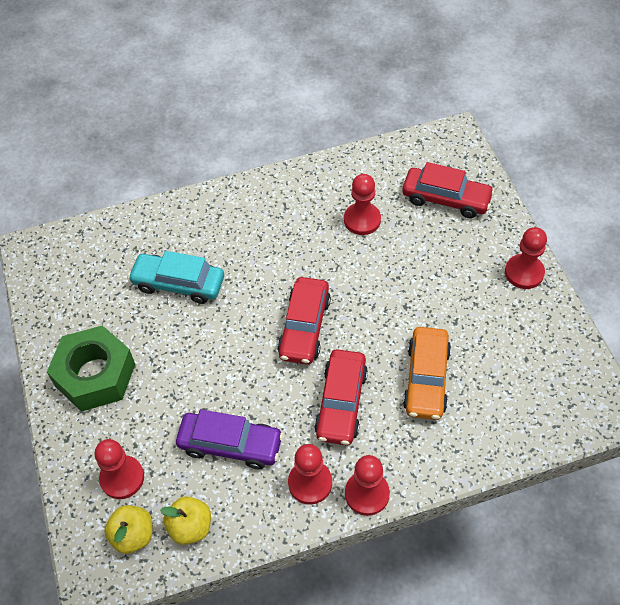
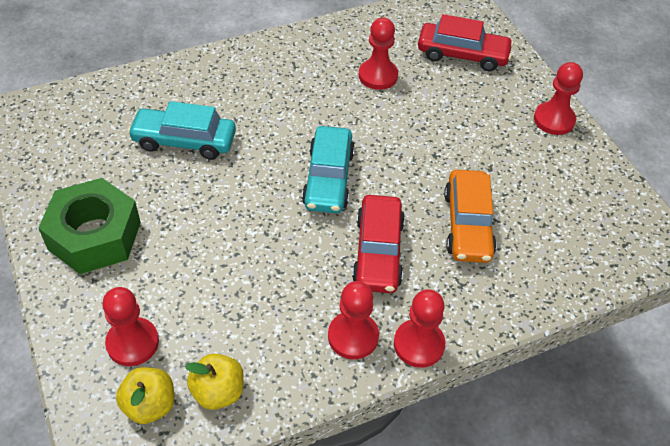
camera: 10 degrees left, 5 degrees down
(230, 445) = (257, 301): purple car -> none
(304, 327) = (328, 178): red car -> turquoise car

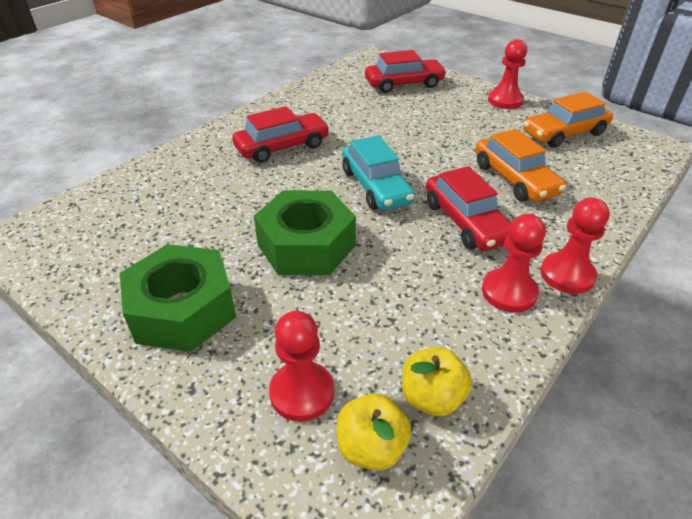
camera: 25 degrees left, 10 degrees down
(184, 141) = (220, 202): turquoise car -> none
(223, 216) = (306, 245): none -> green nut
(278, 96) = (282, 147): none -> red car
(378, 76) = (353, 112): red pawn -> none
(576, 190) = (564, 133): none -> orange car

